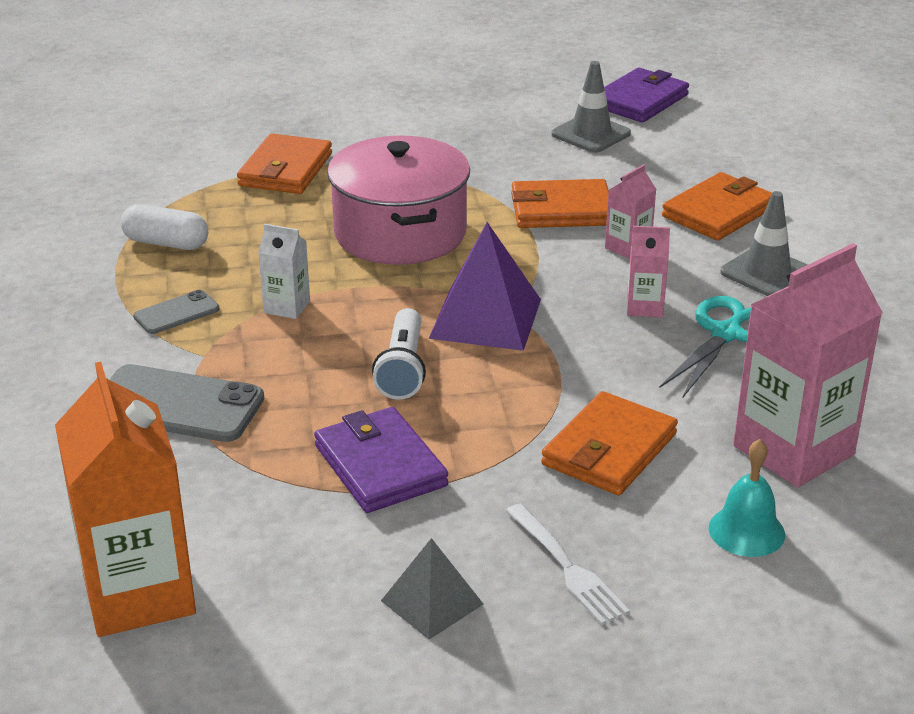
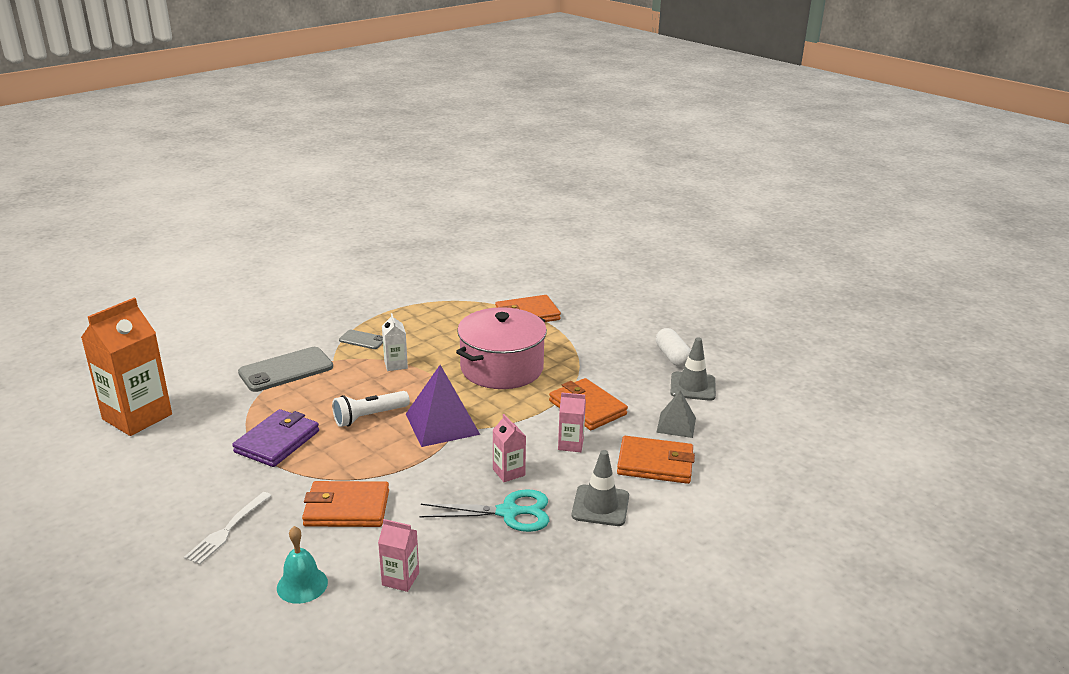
camera: 55 degrees right, 5 degrees down
(166, 243) = (421, 313): white capsule -> white capsule (672, 357)
(177, 405) = (286, 370): grey phone -> grey phone turned 75 degrees clockwise
(432, 602) = (174, 497): grey pyramid -> grey pyramid (676, 425)
(640, 100) = (762, 389): purple wallet -> none
(793, 450) = (400, 579): pink carton -> pink carton, size x0.47

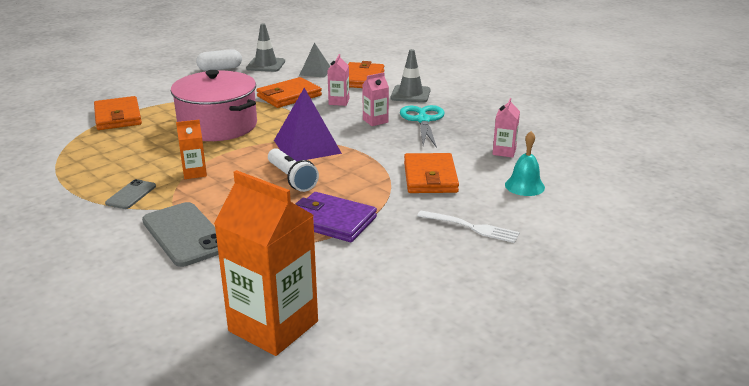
camera: 90 degrees left, 0 degrees up
(395, 364) = (194, 173): white carton -> orange carton

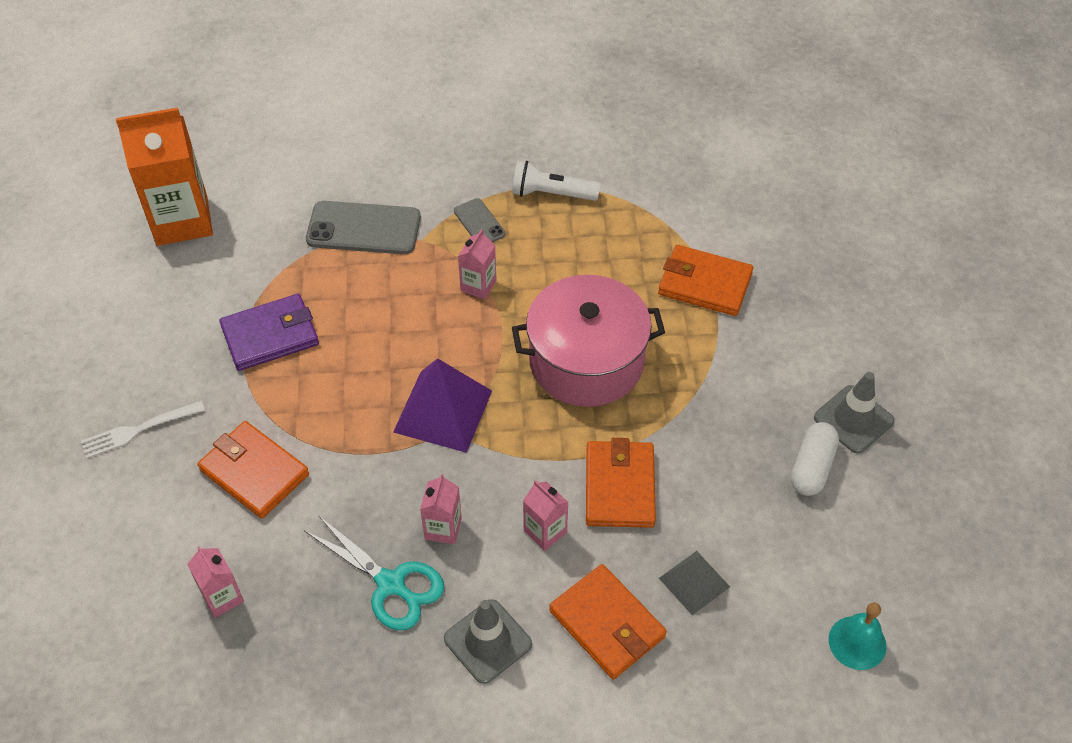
camera: 130 degrees right, 25 degrees up
(194, 173) = (478, 285): orange carton -> pink carton
(265, 65) = (782, 534): grey traffic cone -> grey traffic cone (853, 419)
(291, 179) = (382, 353): white flashlight -> white flashlight (551, 194)
(524, 186) = (141, 543): turquoise bell -> turquoise bell (857, 642)

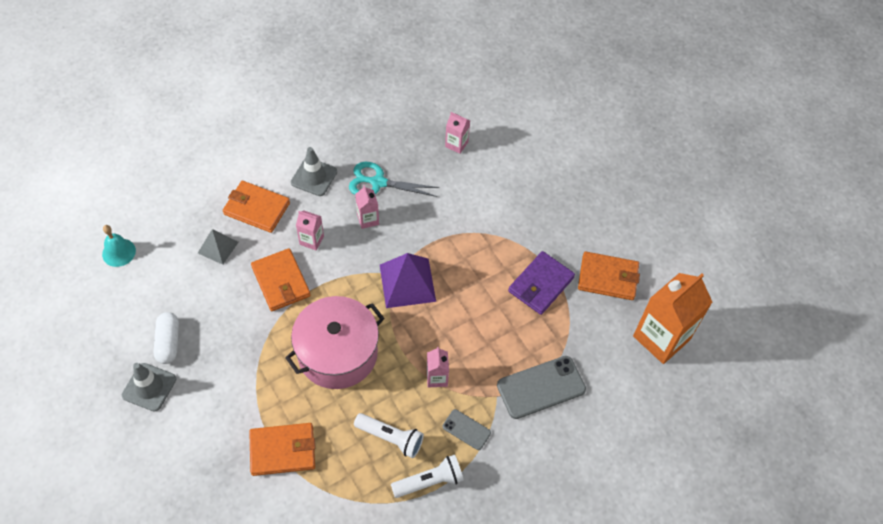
camera: 150 degrees right, 5 degrees up
(139, 430) = (566, 201): white fork -> none
(254, 472) = (487, 205): orange wallet -> orange wallet (607, 277)
(571, 248) = (390, 438): none -> white flashlight

